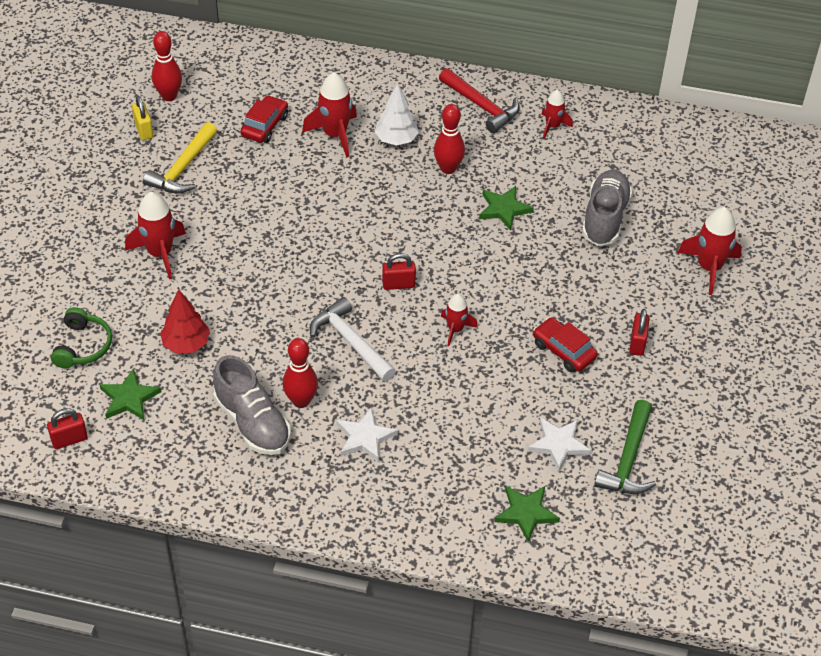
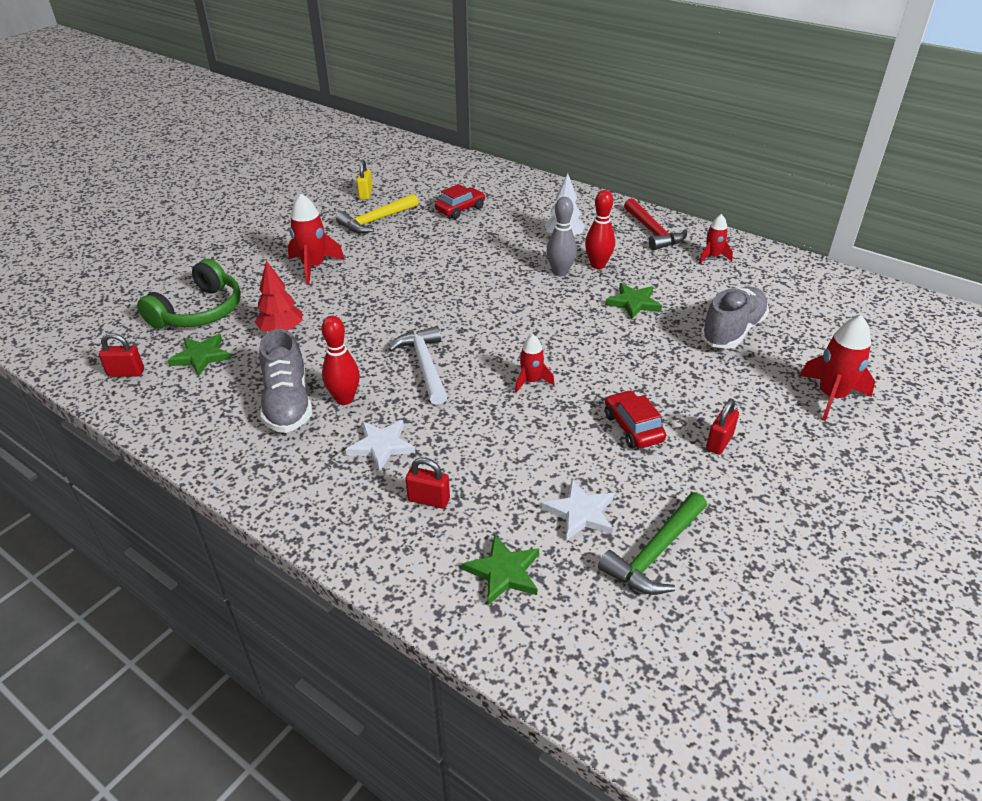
camera: 25 degrees right, 10 degrees down
(82, 346) = (199, 311): green headphones -> green headphones, size x1.55
(169, 96) = (400, 180): red bowling pin -> none
(335, 134) = (513, 225): red rocket -> none
(398, 284) = (499, 334): red padlock -> red padlock (428, 500)
(416, 189) = (560, 272): none -> grey bowling pin

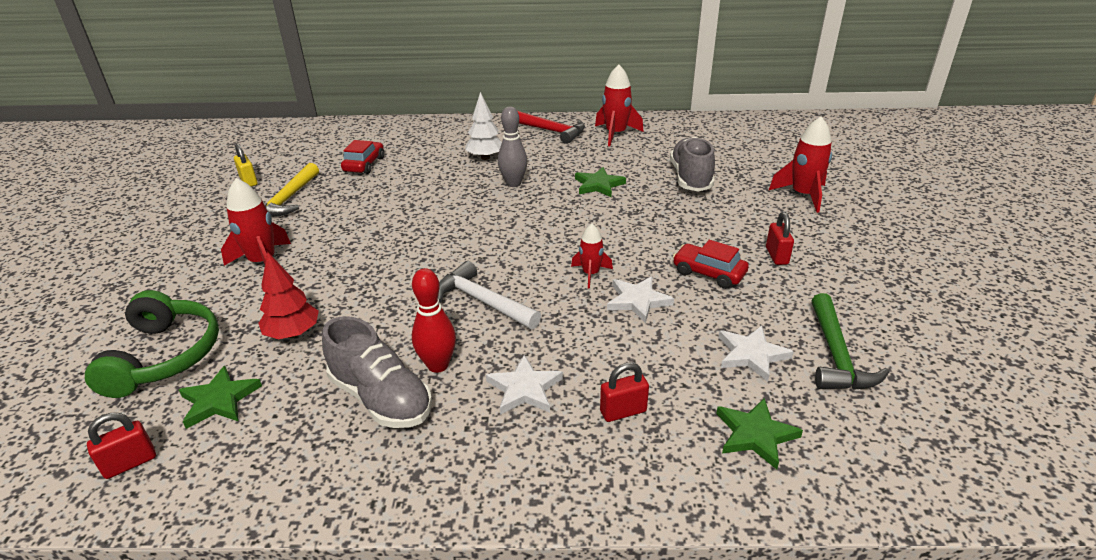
camera: 35 degrees left, 5 degrees down
(542, 422) = (637, 301): none -> white star
(598, 265) = (537, 168): red bowling pin -> none
(712, 257) = (616, 134): red rocket -> red rocket, size x1.66

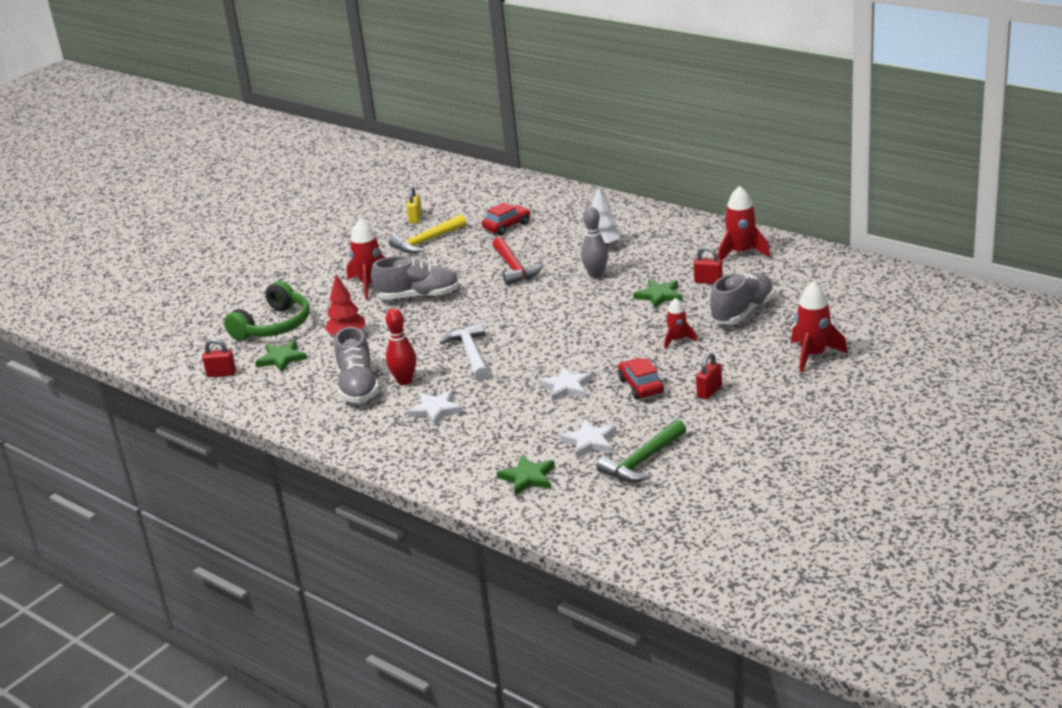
camera: 40 degrees right, 5 degrees down
(341, 258) = (418, 296): none -> grey shoe
(552, 131) = (689, 235): red hammer -> red hammer (514, 268)
(590, 274) = (560, 359): red rocket -> red rocket (677, 340)
(623, 411) = (473, 440): red padlock -> red padlock (708, 281)

